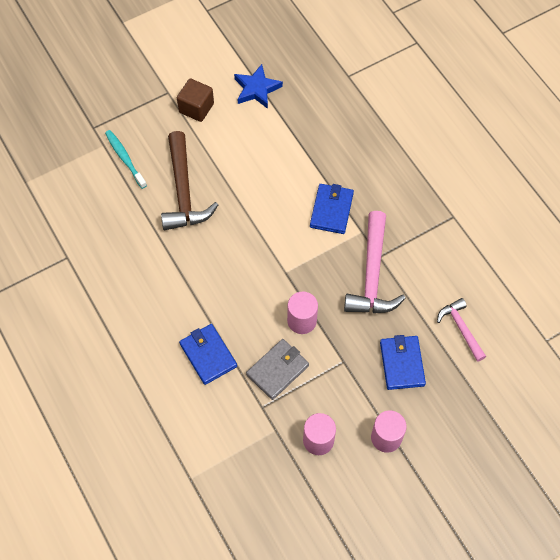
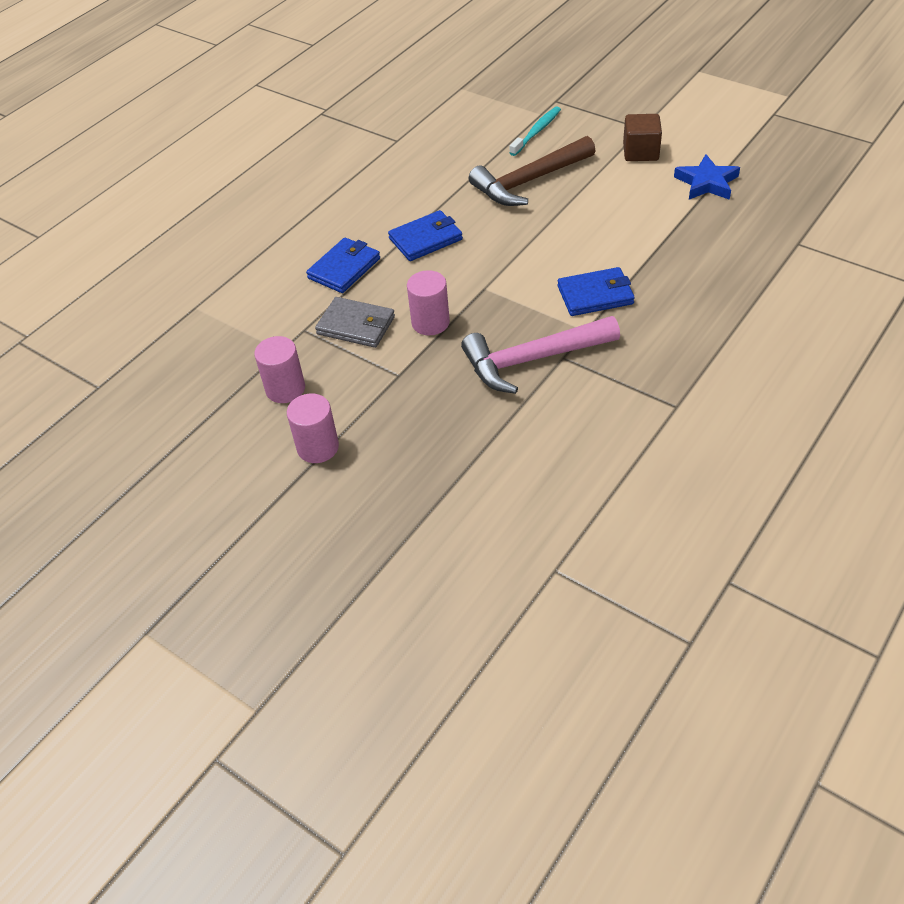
camera: 70 degrees right, 15 degrees down
(402, 363) = (426, 428): blue wallet -> blue wallet (426, 239)
(461, 328) = (513, 469): pink hammer -> none

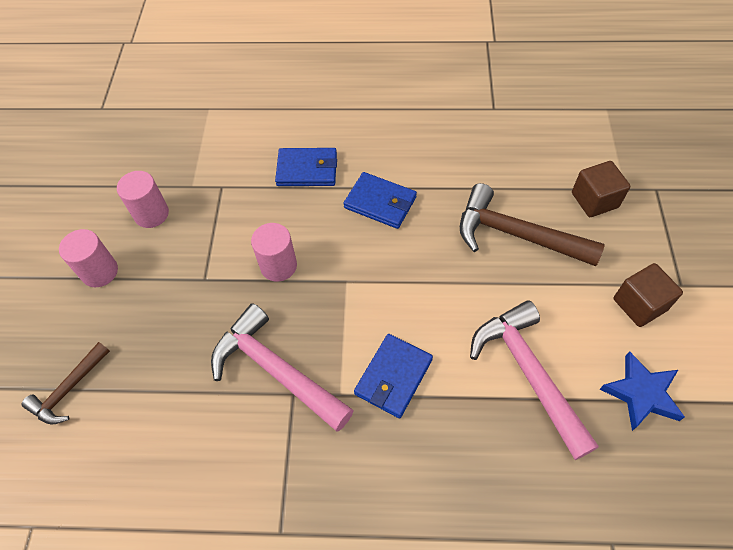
camera: 55 degrees right, 10 degrees up
(356, 325) = (245, 217): grey wallet -> none
(433, 506) = (69, 389): none -> brown hammer
(536, 132) = (594, 200): turquoise toothbrush -> brown cube
(595, 295) = (393, 377): blue wallet -> blue wallet turned 75 degrees clockwise
(650, 226) = (529, 373): none -> pink hammer

